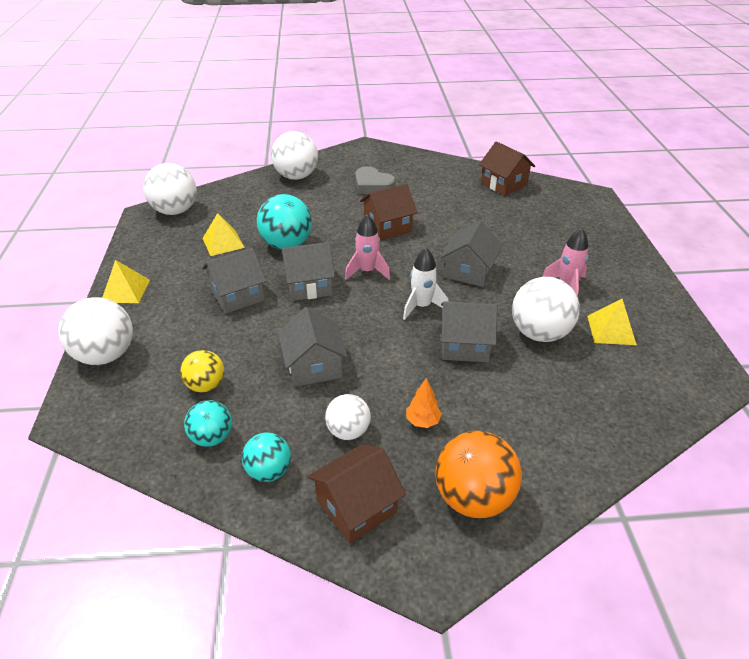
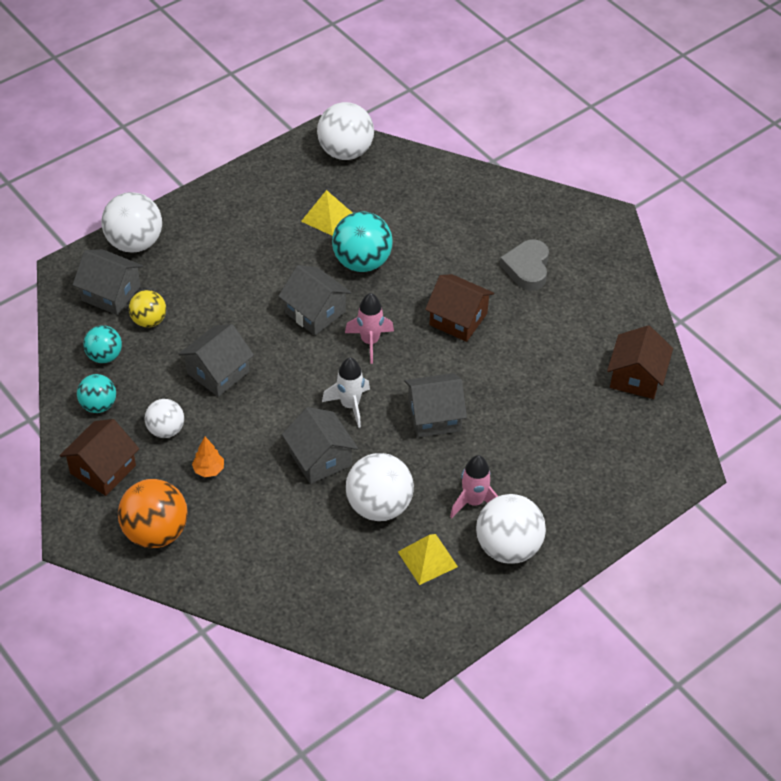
camera: 55 degrees right, 10 degrees up
(125, 291) = (211, 200): yellow pyramid -> none
(237, 295) = (263, 273): grey house -> grey house (111, 293)
(296, 176) = (487, 199): white ball -> white ball (508, 547)
(356, 506) = (103, 469): brown house -> brown house turned 75 degrees counterclockwise

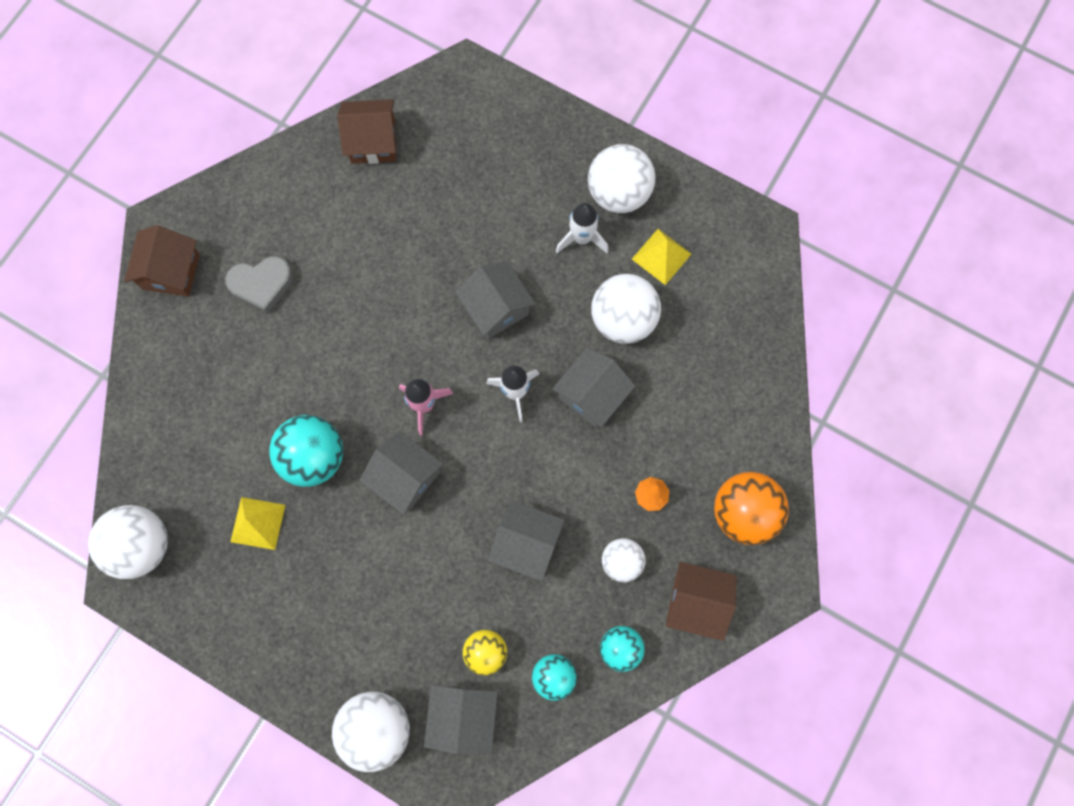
camera: 110 degrees left, 25 degrees up
(315, 312) = (405, 477): grey house -> grey house turned 75 degrees counterclockwise
(458, 319) = (360, 329): brown house -> brown house (171, 271)
(474, 502) = (581, 238): pink rocket -> white rocket

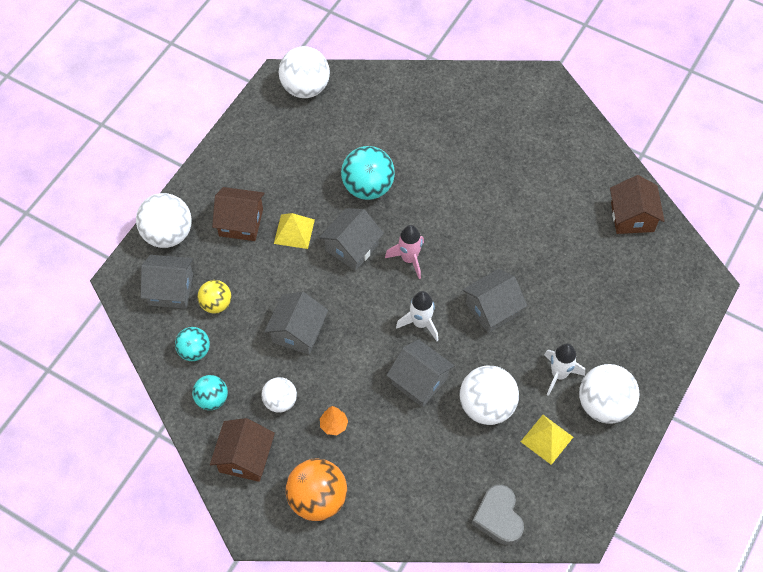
camera: 90 degrees right, 15 degrees down
(171, 271) = (510, 90): brown house -> brown house (241, 222)
(258, 523) = (319, 155): yellow pyramid -> yellow pyramid (294, 231)
(262, 285) = (503, 147): grey heart -> grey heart (498, 517)

